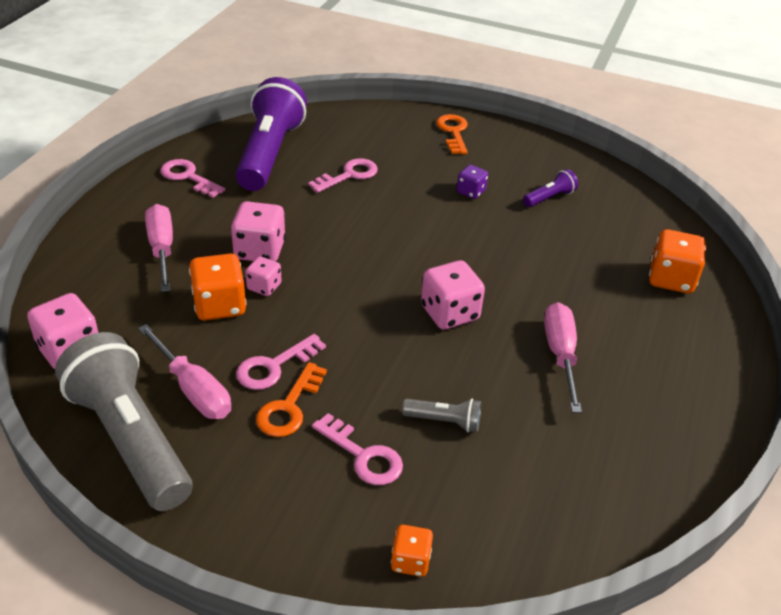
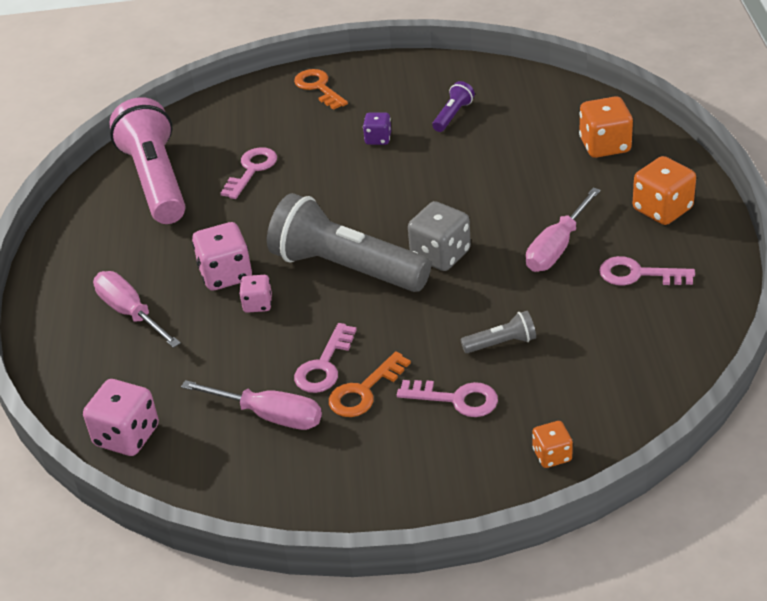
camera: 20 degrees left, 0 degrees up
(130, 438) = (249, 477): grey flashlight -> grey flashlight (346, 268)
(188, 177) = (95, 236): pink key -> pink key (638, 274)
(220, 305) = (231, 338): orange dice -> orange dice (662, 209)
(269, 153) = (156, 180): purple flashlight -> pink flashlight
(289, 407) = (364, 391): orange key -> orange key turned 45 degrees clockwise
(449, 313) = (440, 255): pink dice -> grey dice
(560, 354) = (556, 248): pink screwdriver -> pink screwdriver turned 120 degrees counterclockwise

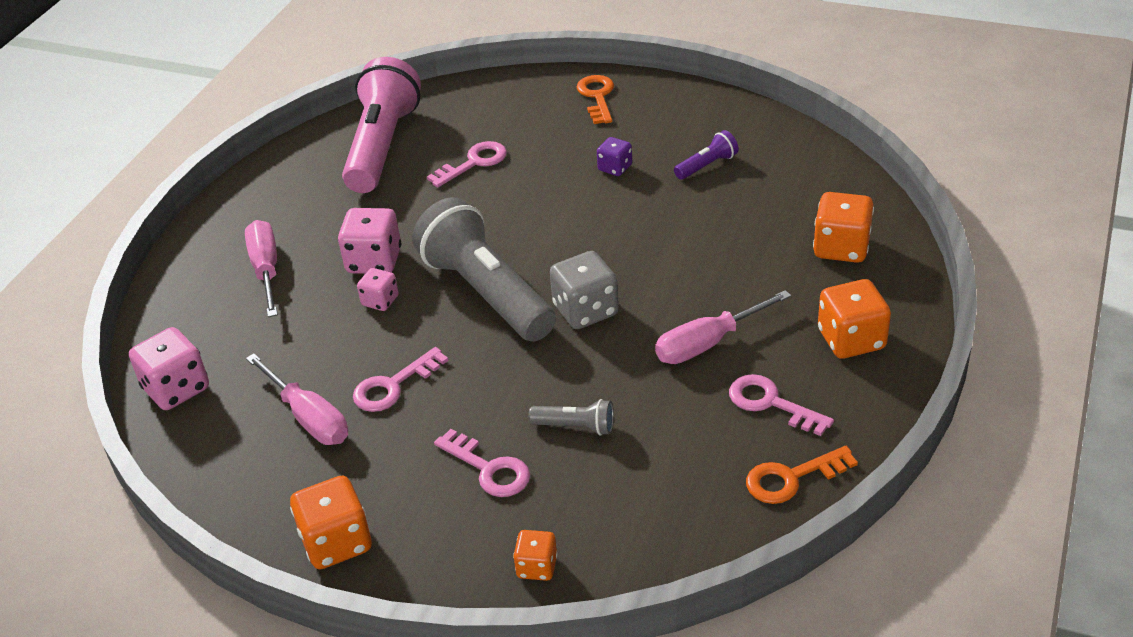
camera: 25 degrees right, 0 degrees up
(364, 391) = (410, 426): orange key -> orange key (792, 478)
(374, 500) = (336, 542): none -> orange dice

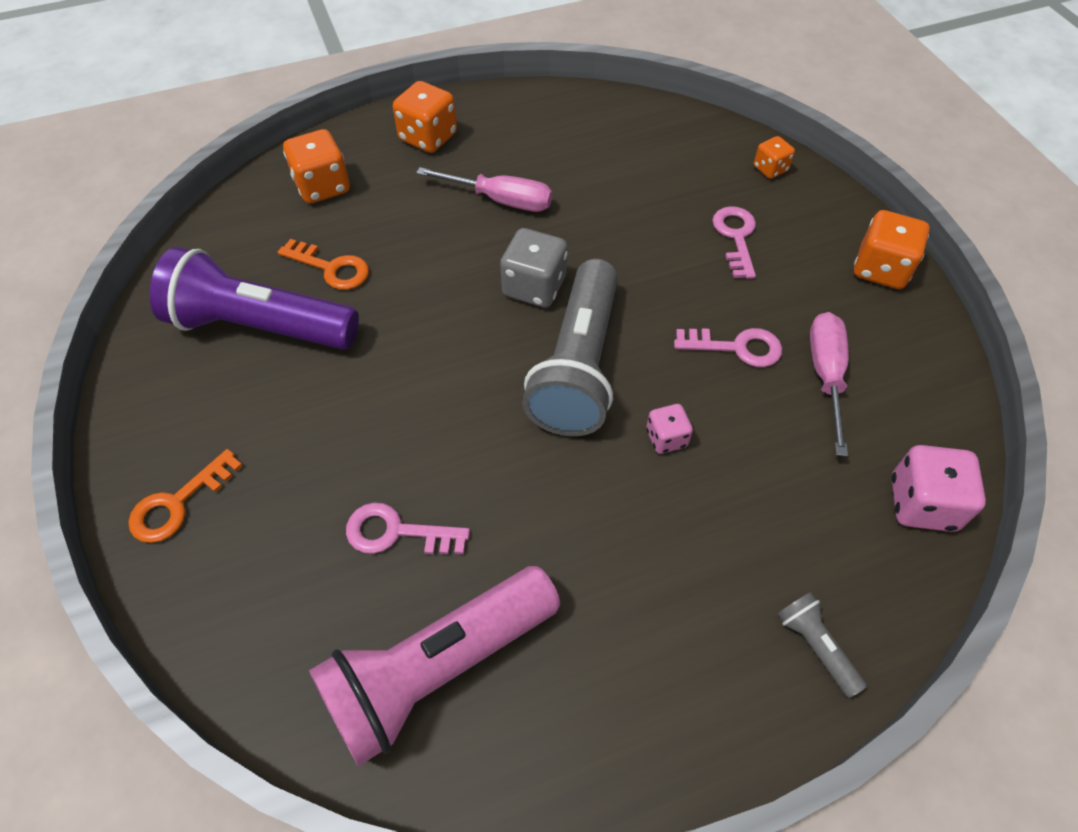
camera: 135 degrees left, 15 degrees up
(266, 269) = (731, 585): pink screwdriver -> none
(374, 261) = (625, 491): pink dice -> none
(576, 427) = (651, 219): grey flashlight -> grey flashlight (815, 646)
(615, 168) = (314, 395): purple dice -> none
(707, 165) = (260, 326): purple flashlight -> purple flashlight, size x2.36
(771, 403) = (527, 143): pink key -> none
(792, 478) = (580, 107): orange key -> orange key (331, 268)

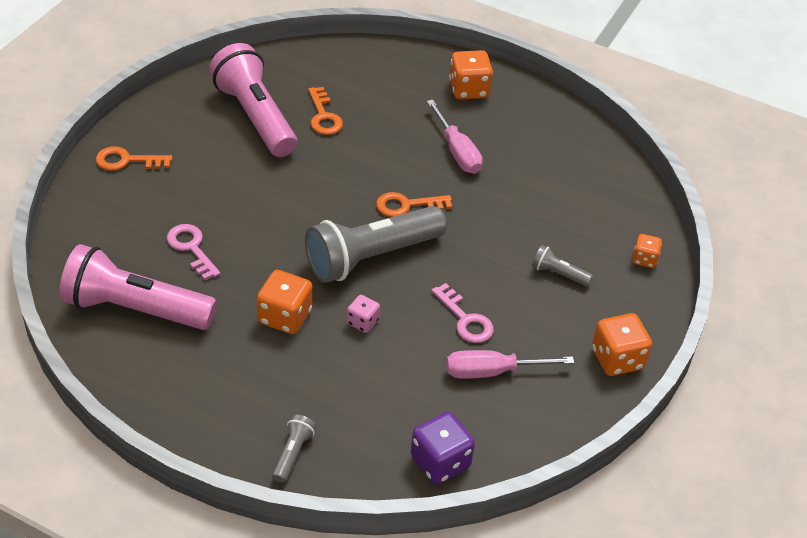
camera: 45 degrees right, 10 degrees down
(260, 326) = (255, 116): purple flashlight -> pink flashlight
(322, 186) = (376, 73): orange dice -> orange dice (285, 317)
(534, 287) = (407, 205): grey dice -> orange key
(736, 237) = (558, 274): pink key -> grey flashlight
(825, 374) = (491, 372): pink screwdriver -> pink screwdriver turned 150 degrees counterclockwise
(922, 504) = (440, 462): pink dice -> purple dice

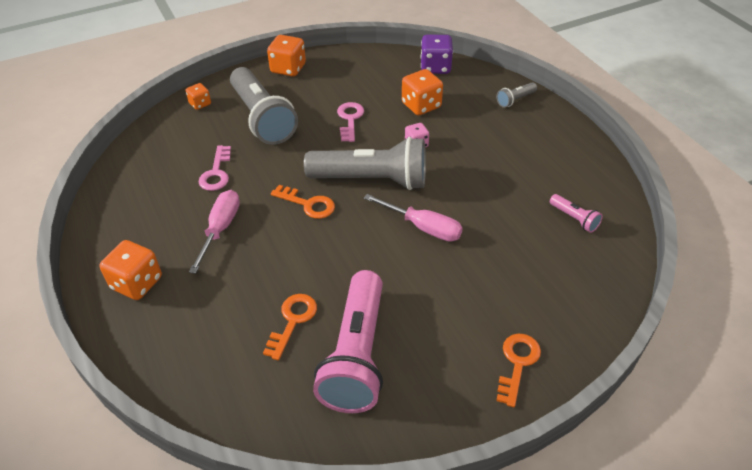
camera: 140 degrees left, 0 degrees up
(127, 161) = (517, 364): orange key -> orange key turned 105 degrees counterclockwise
(135, 309) = (574, 219): pink flashlight -> pink flashlight, size x0.42
(191, 248) = (504, 246): pink key -> pink key (216, 173)
(285, 317) = (466, 168): orange dice -> orange dice (421, 105)
(491, 372) = (365, 90): pink screwdriver -> pink screwdriver (424, 228)
(558, 274) = (262, 118): grey flashlight -> grey flashlight, size x2.36

